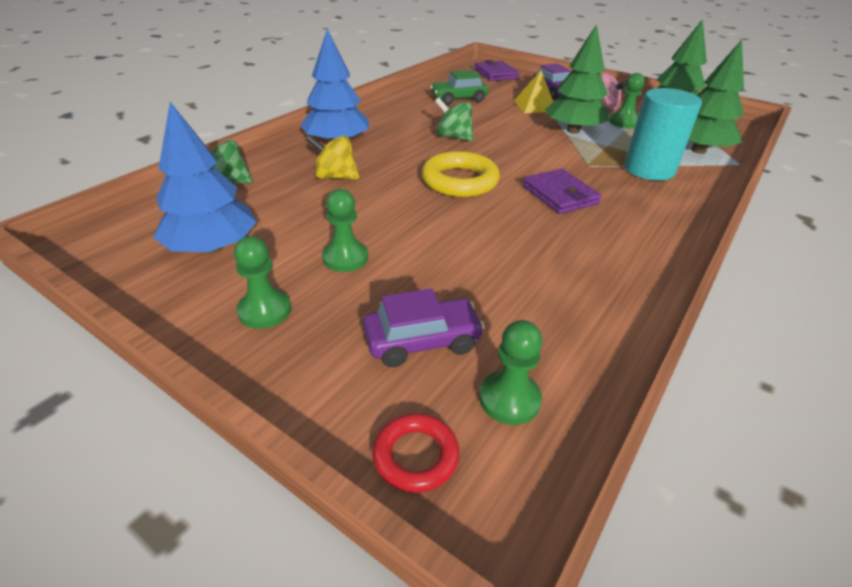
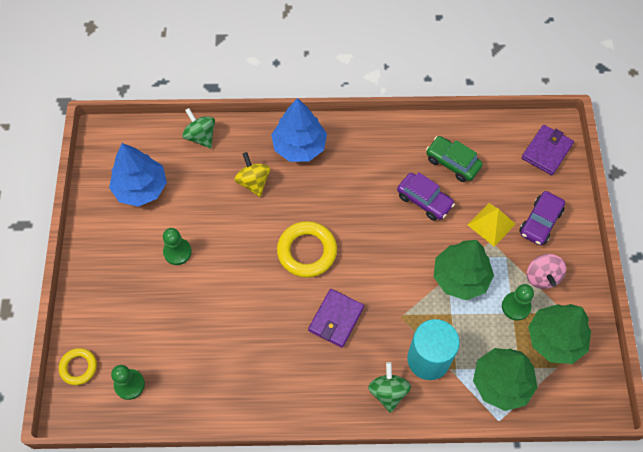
camera: 55 degrees right, 25 degrees up
(265, 310) = (115, 251): green pawn -> none
(415, 456) = (78, 367): red ring -> yellow ring
(422, 341) = (140, 329): purple car -> purple car (424, 200)
(453, 137) = (372, 206): green spinning top -> green spinning top (388, 392)

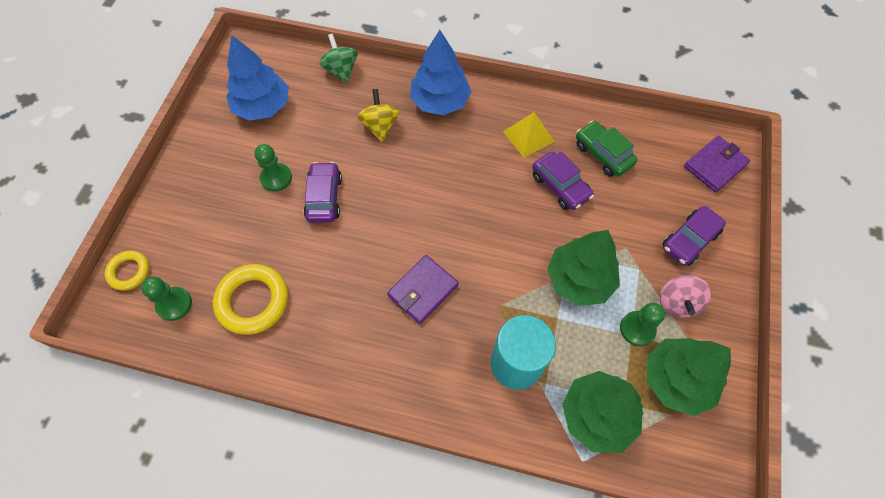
camera: 15 degrees right, 0 degrees up
(226, 259) = (324, 197): none -> purple car
(307, 251) = (413, 210): yellow ring -> yellow ring (253, 301)
(388, 392) = (457, 389): green spinning top -> none
(491, 224) = (631, 229): yellow pyramid -> yellow pyramid (528, 136)

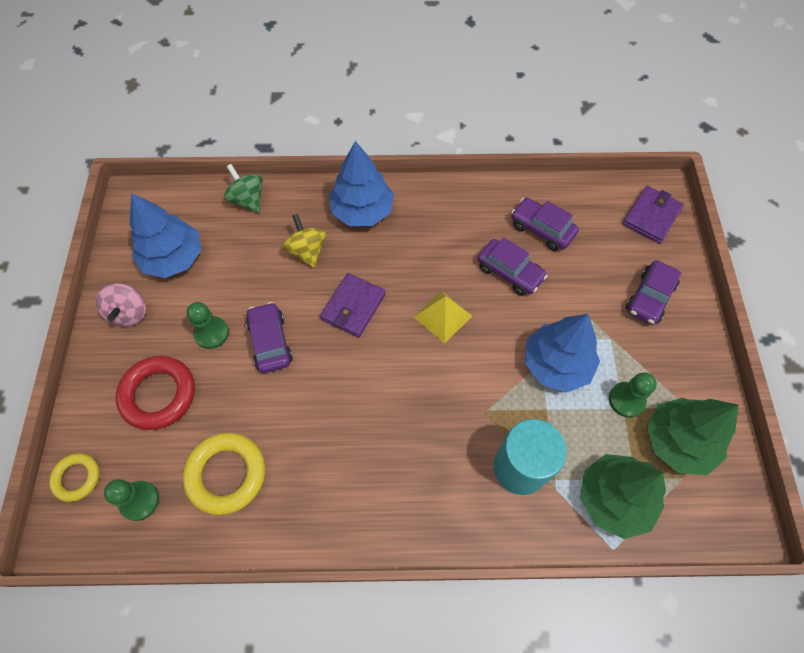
camera: 15 degrees left, 0 degrees up
(216, 219) = (158, 394): none -> red ring
(423, 290) = (403, 416): purple wallet -> purple wallet (353, 307)
(528, 136) = (463, 227): yellow pyramid -> yellow pyramid (442, 316)
(579, 279) = (556, 364): green tree -> blue tree
(603, 154) = (541, 229): green car -> purple car
(677, 302) = (656, 363): pink spinning top -> pink spinning top (129, 313)

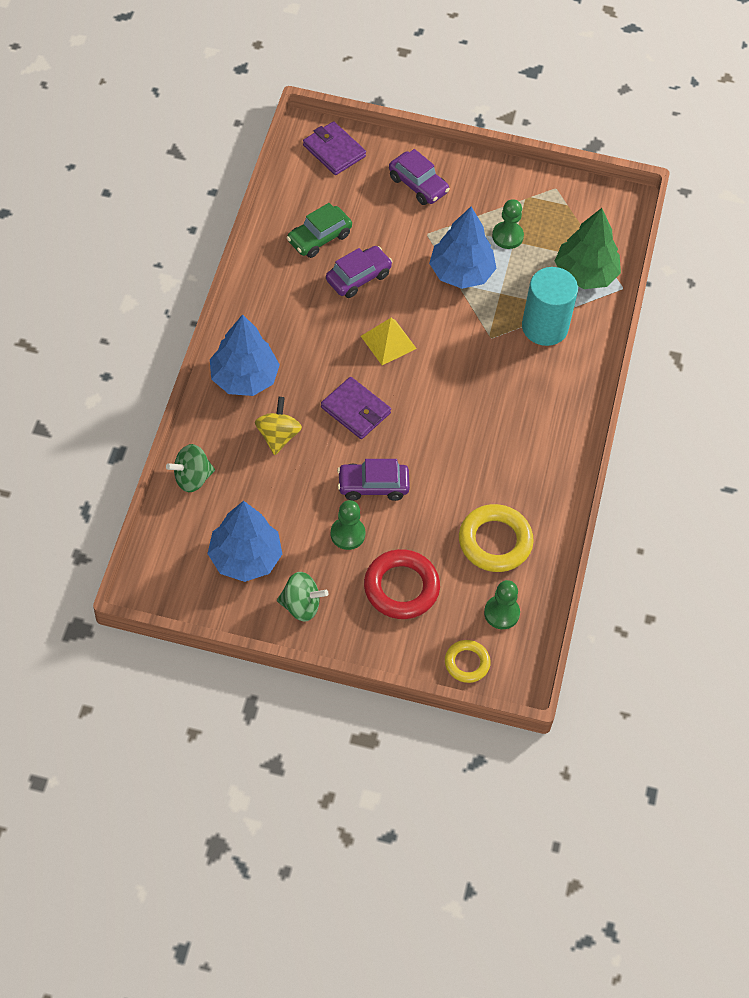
camera: 80 degrees left, 5 degrees down
(129, 313) = (301, 605): pink spinning top -> green spinning top
(307, 251) = (278, 436): yellow spinning top -> yellow spinning top turned 105 degrees clockwise
(541, 229) = (319, 238): purple car -> green car
(678, 441) = (551, 216): green tree -> none

